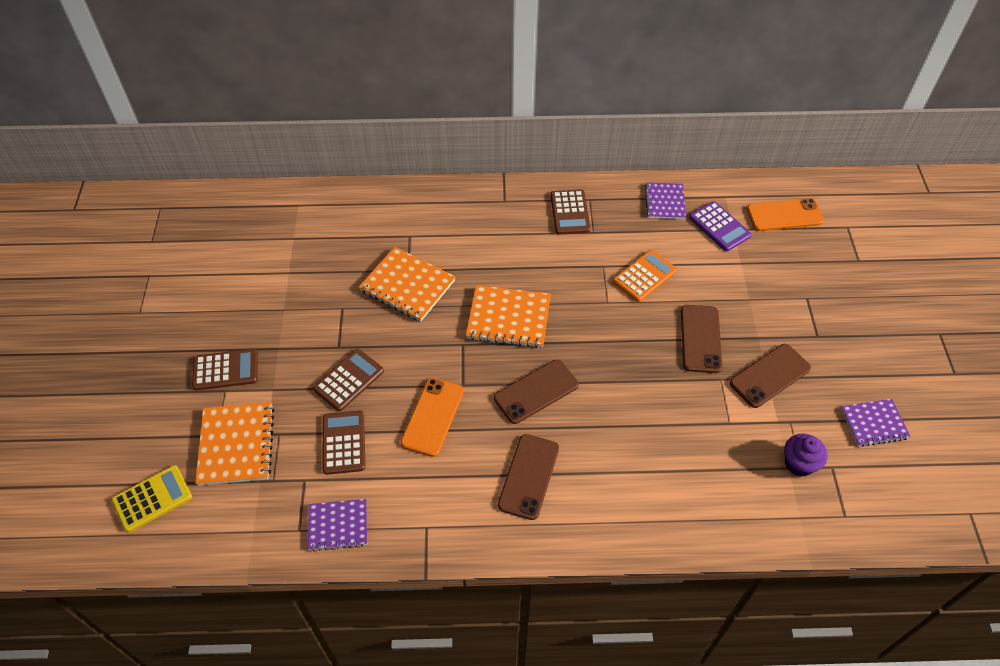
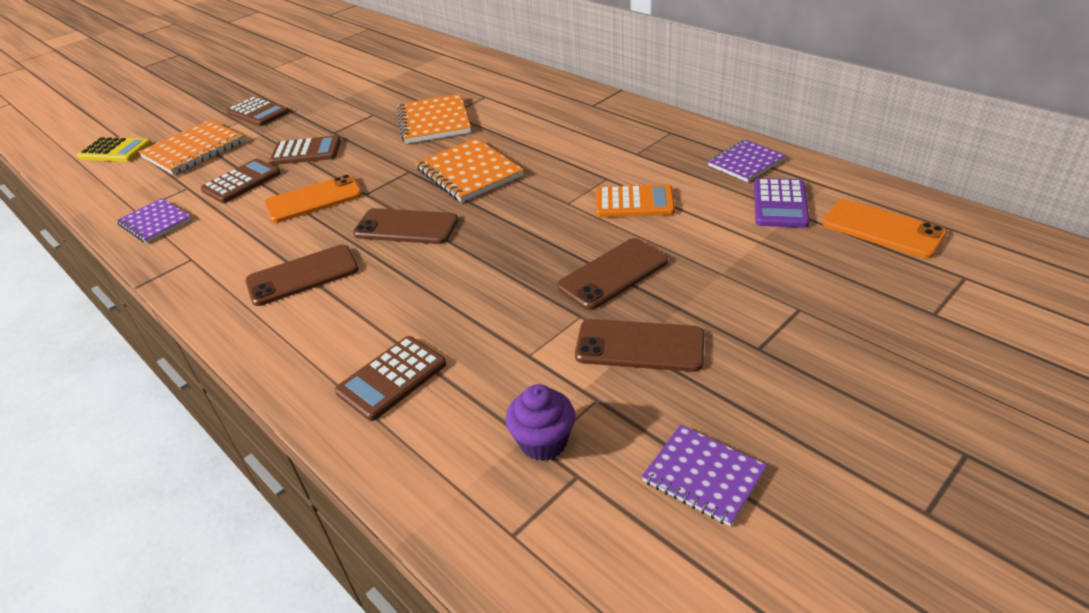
camera: 50 degrees right, 15 degrees down
(570, 212) = (637, 133): brown calculator -> brown calculator (392, 378)

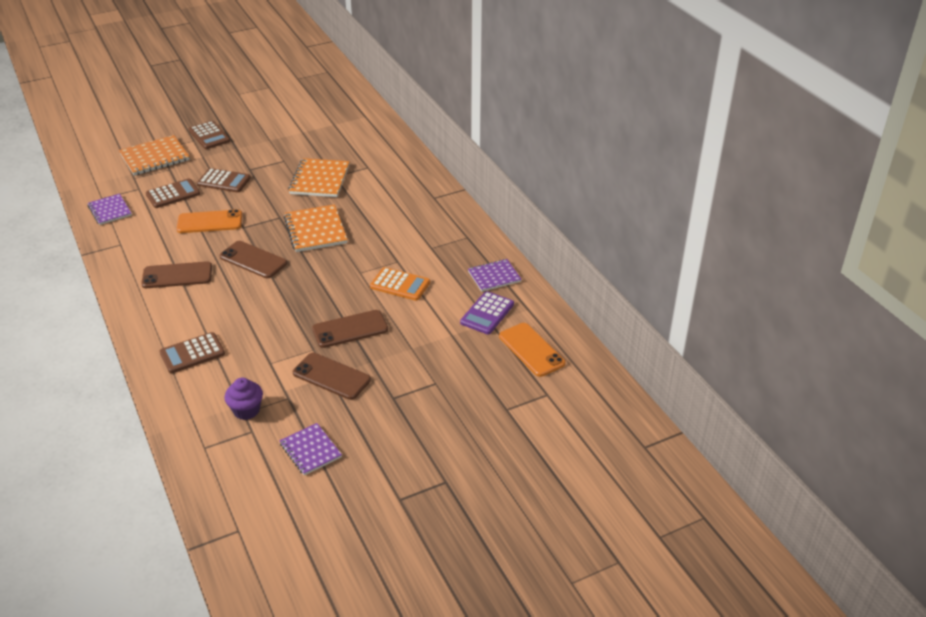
camera: 15 degrees right, 0 degrees up
(115, 151) = (105, 143): yellow calculator -> none

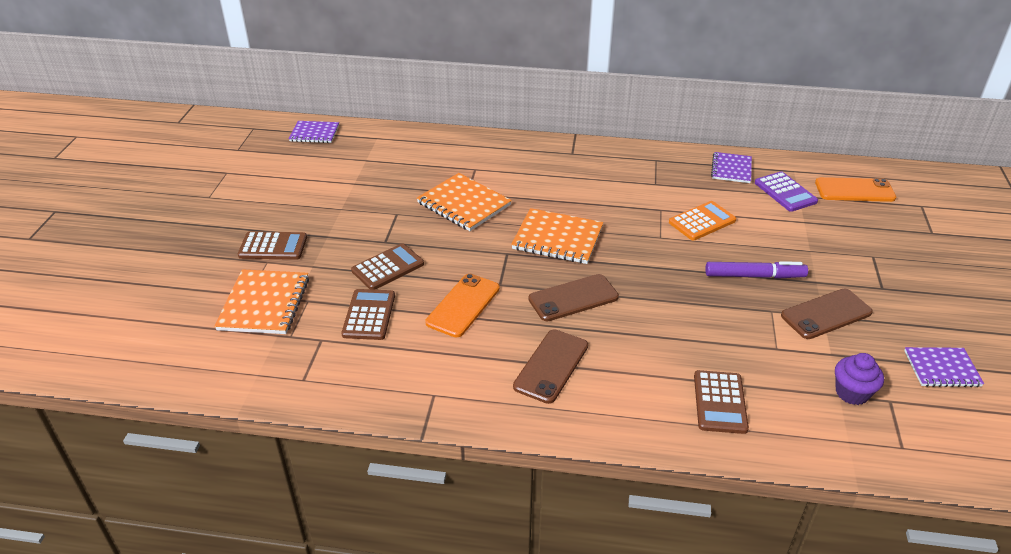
camera: 55 degrees left, 0 degrees up
(110, 210) = (344, 381): purple notebook -> purple notebook (314, 133)
(350, 329) = (754, 276): brown phone -> purple marker

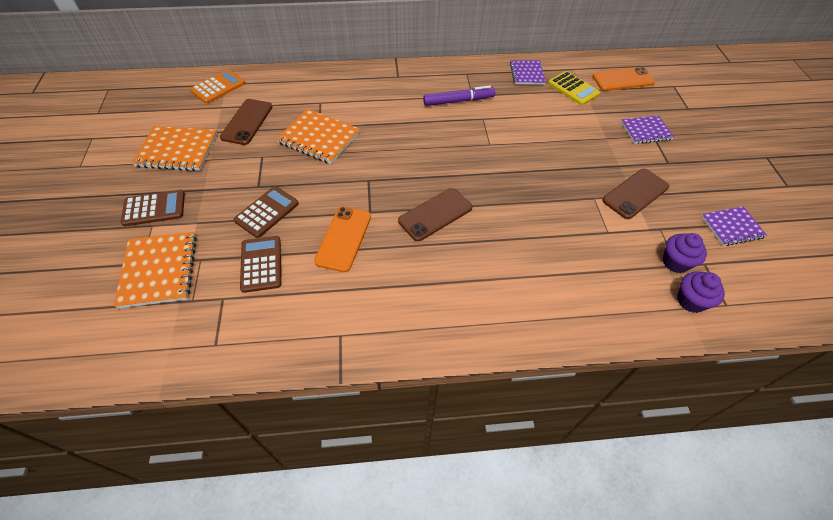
camera: 15 degrees left, 15 degrees up
(314, 133) = (167, 87): purple notebook -> purple notebook (646, 131)
(551, 366) = (434, 285): brown phone -> brown phone (247, 122)
(557, 238) = (407, 159): orange notebook -> orange notebook (177, 150)
(702, 221) = (518, 124): orange calculator -> orange calculator (218, 87)
(720, 402) = (580, 292): brown calculator -> none
(754, 276) = (572, 168): purple marker -> purple marker (458, 101)
(785, 192) = (573, 89): purple calculator -> yellow calculator
(856, 435) = (690, 301): none -> purple cupcake

